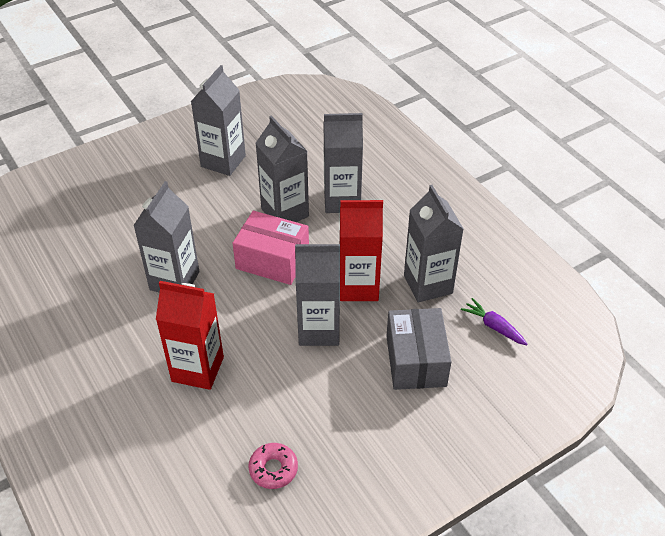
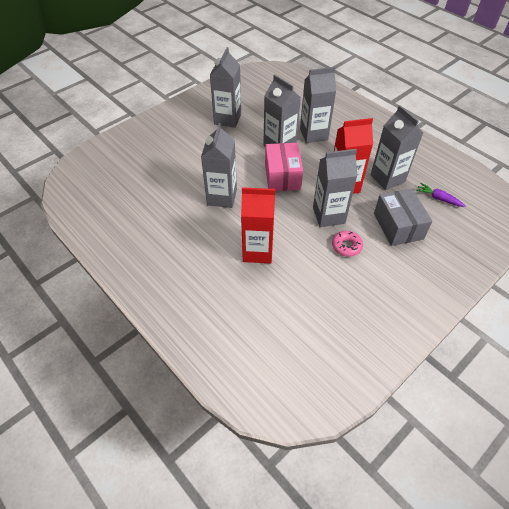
camera: 10 degrees left, 5 degrees up
(272, 260) = (282, 176): pink box -> pink box turned 75 degrees clockwise
(273, 469) = (332, 308): pink donut -> pink donut (346, 246)

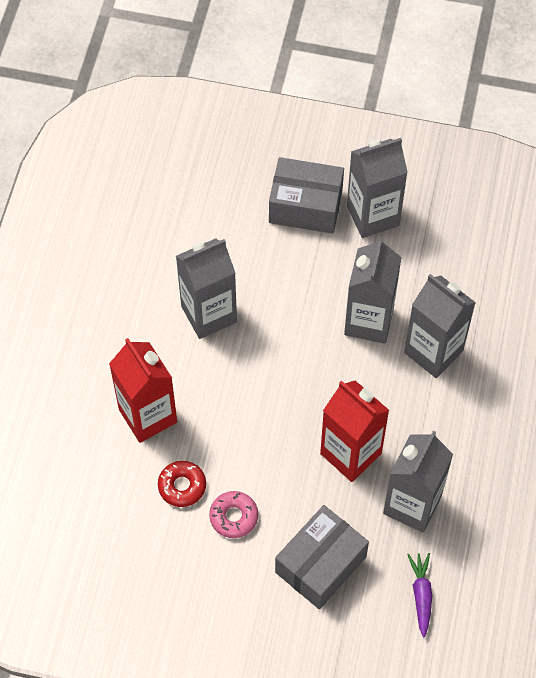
camera: 55 degrees right, 10 degrees up
(200, 136) = (305, 206): none -> grey box
(282, 176) = (307, 363): pink box -> none
(312, 258) = (182, 486): none -> red donut
(328, 215) = (274, 465): grey carton -> none

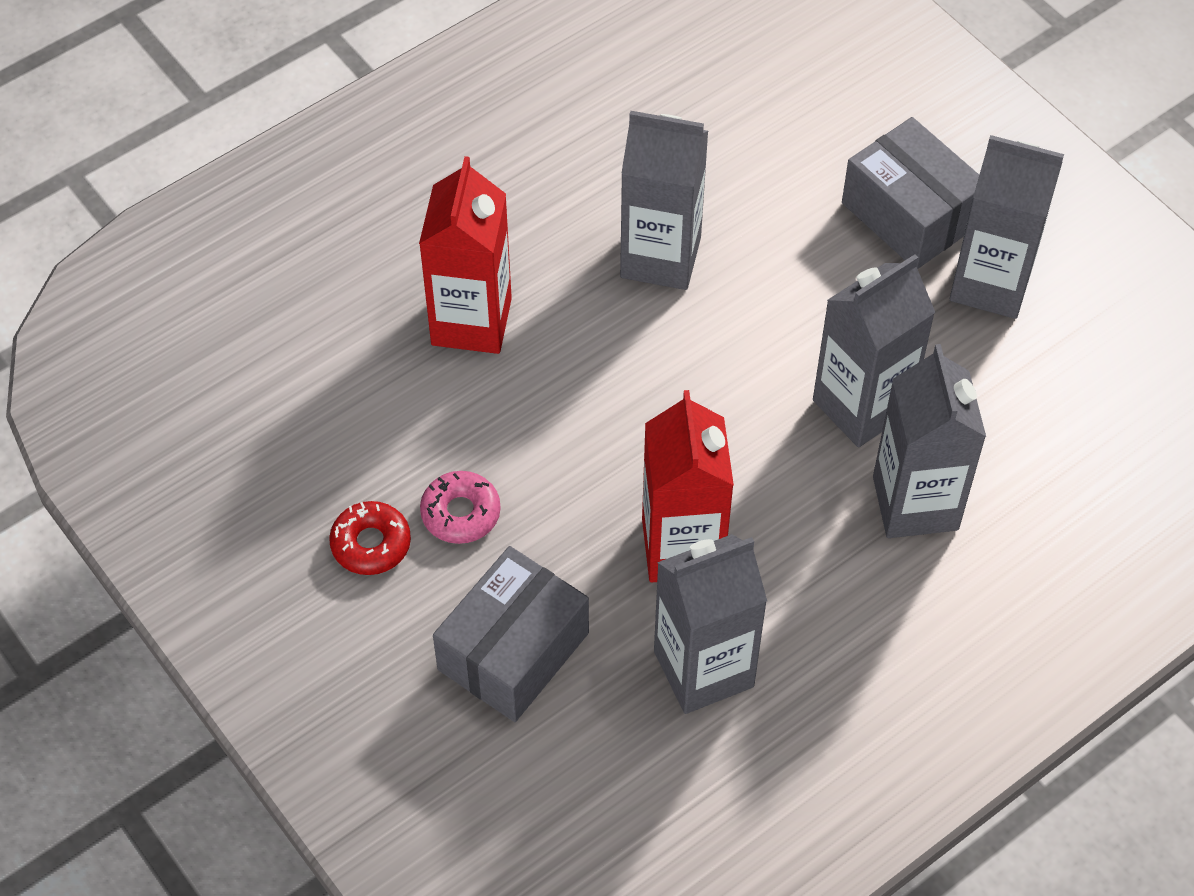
camera: 40 degrees right, 5 degrees down
(182, 486) = (433, 431): red donut -> red donut (371, 544)
(321, 564) = (513, 651): grey box -> grey box turned 45 degrees counterclockwise
(421, 595) = (607, 788): purple carrot -> none

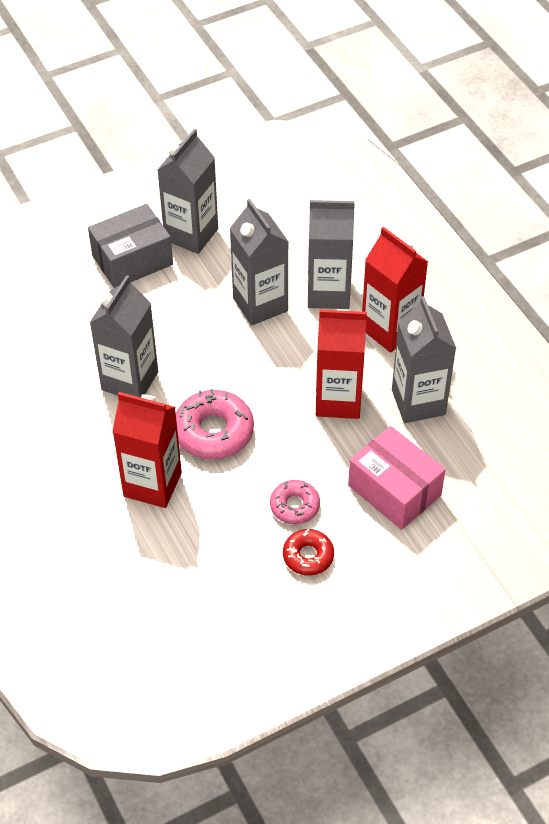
camera: 80 degrees left, 5 degrees down
(513, 651) = (394, 490): grey box -> pink box
(584, 383) = (214, 432): none -> pink donut
(855, 608) = (390, 330): none -> red carton

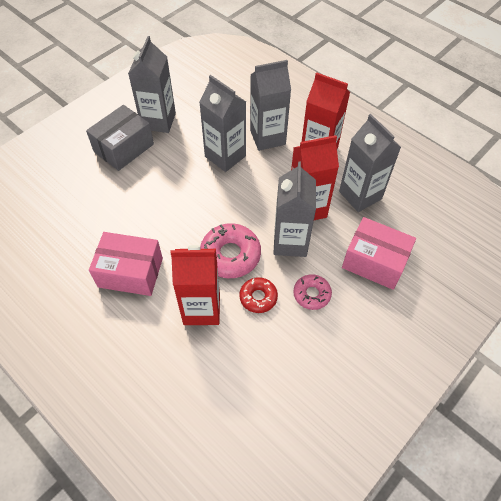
camera: 20 degrees left, 5 degrees up
(84, 419) = (130, 272): none -> pink box
(130, 381) = (154, 234): grey carton -> grey carton (290, 242)
(308, 556) = (338, 330): red donut -> red donut (258, 297)

